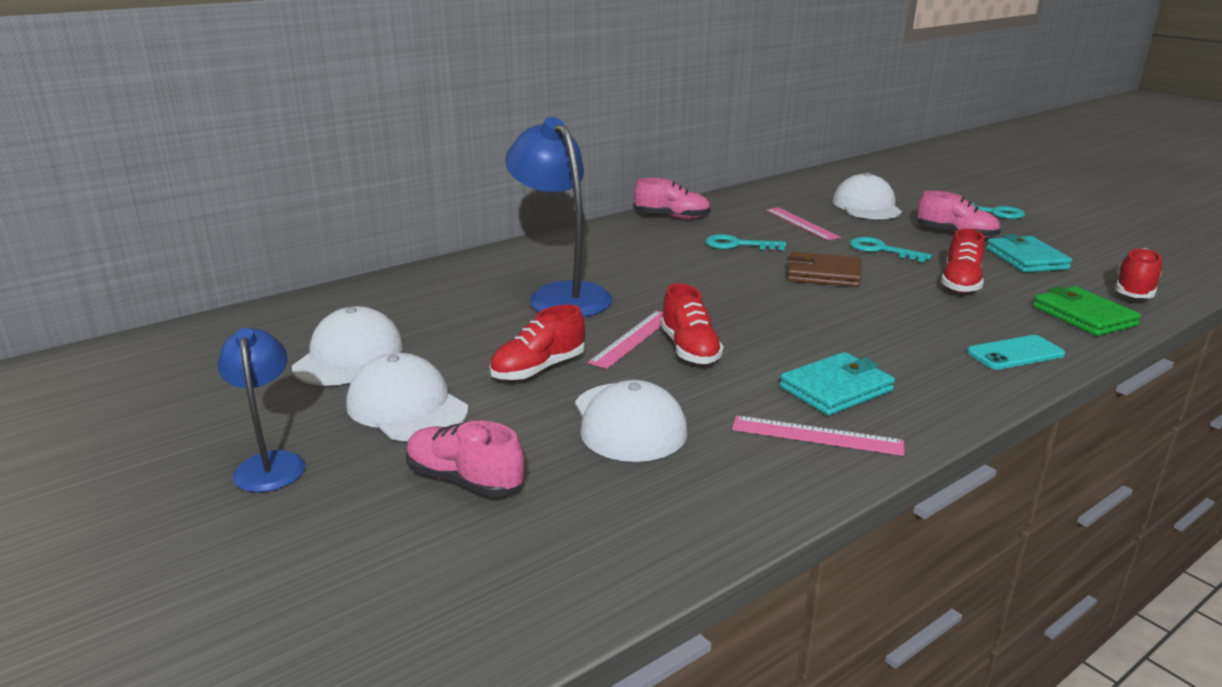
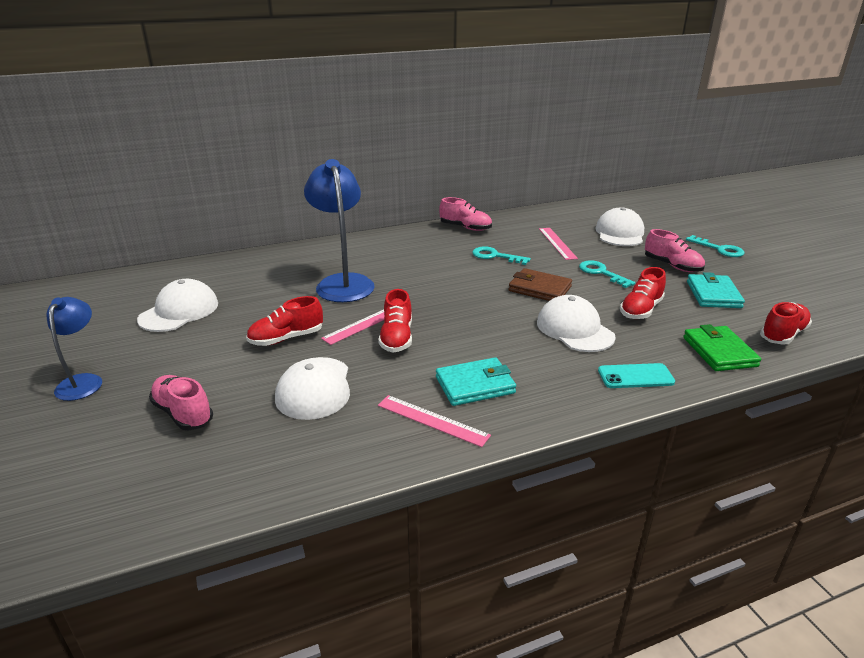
camera: 15 degrees right, 5 degrees up
(407, 407) = (187, 354): white cap -> white cap (574, 329)

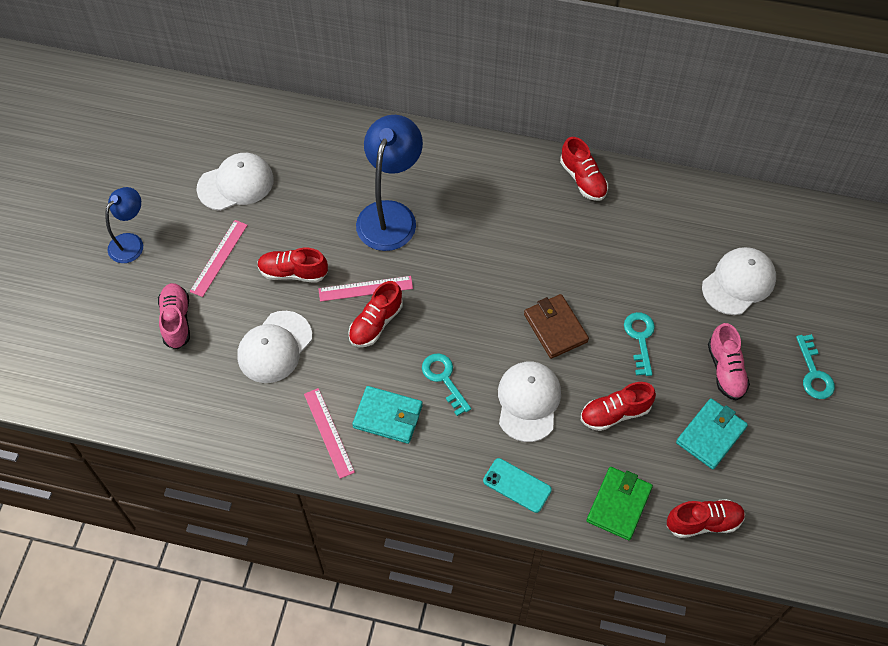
camera: 35 degrees right, 30 degrees up
(465, 228) = (583, 179): pink shoe -> red shoe
(495, 256) = (564, 250): turquoise key -> turquoise key (444, 379)
(557, 243) = (650, 263): pink ruler -> pink ruler (219, 258)

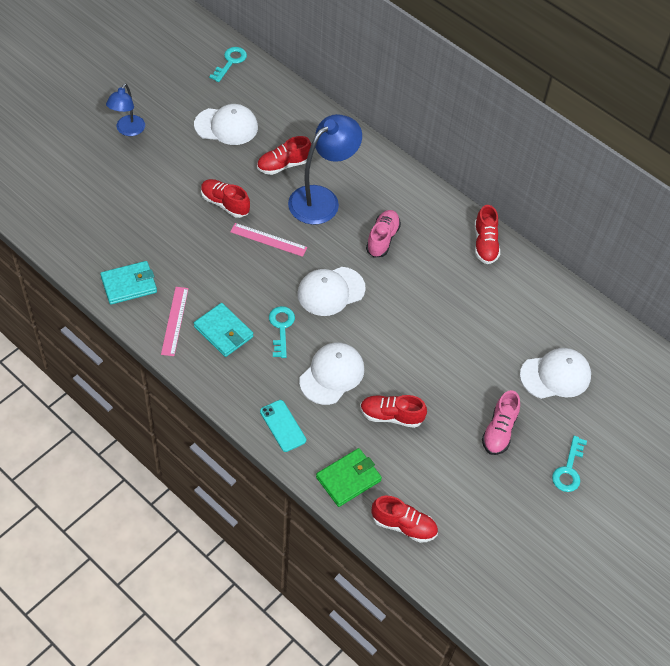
camera: 25 degrees right, 5 degrees down
(131, 242) = (128, 130): blue lamp -> blue lamp turned 135 degrees clockwise
(176, 320) = (123, 195): pink shoe -> pink shoe (382, 239)
(219, 258) = (180, 169): pink ruler -> none
(275, 347) = (177, 246): white cap -> white cap (331, 291)
(376, 323) = (259, 266): red shoe -> red shoe (283, 165)
(555, 328) = (388, 335): brown wallet -> none
(640, 339) = (448, 375): turquoise key -> turquoise key (230, 62)
(711, 435) = (454, 469): turquoise wallet -> turquoise wallet (129, 285)

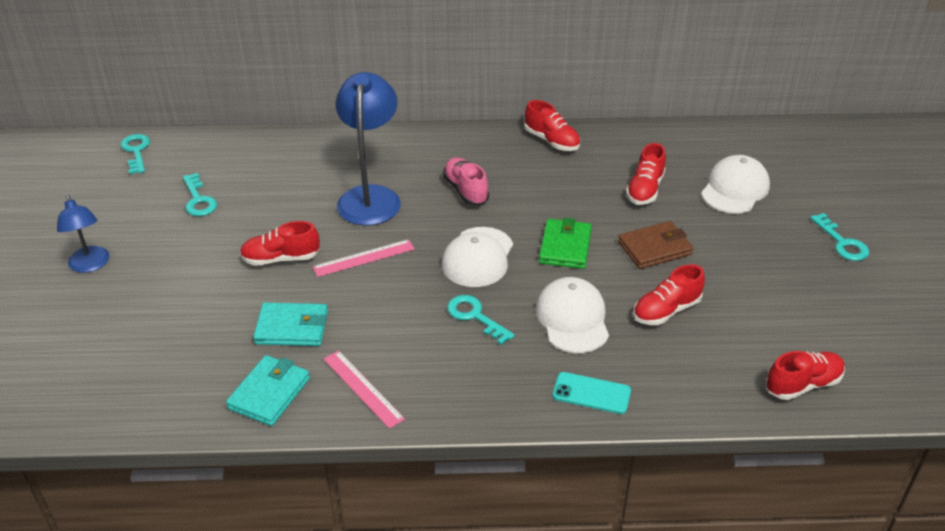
camera: 40 degrees left, 15 degrees down
(223, 332) = (425, 361): turquoise wallet -> turquoise wallet (292, 328)
(226, 126) = (198, 200): white cap -> turquoise key
(283, 165) = (298, 194): red shoe -> red shoe (645, 190)
(348, 479) = (708, 388): green wallet -> green wallet (565, 247)
(442, 372) = (654, 248): none -> brown wallet
(499, 431) = (757, 256): pink shoe -> none

